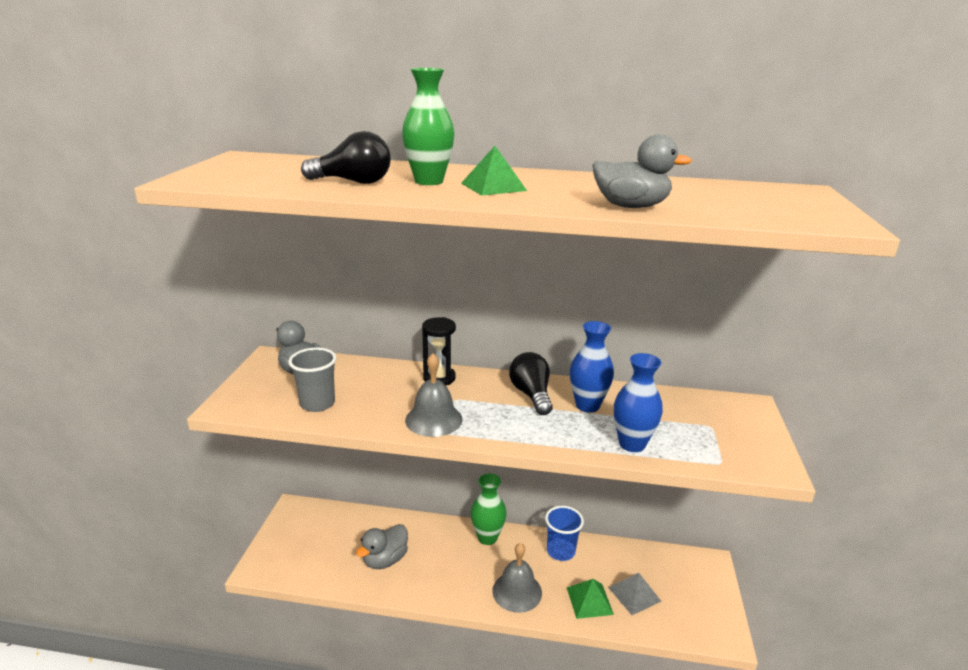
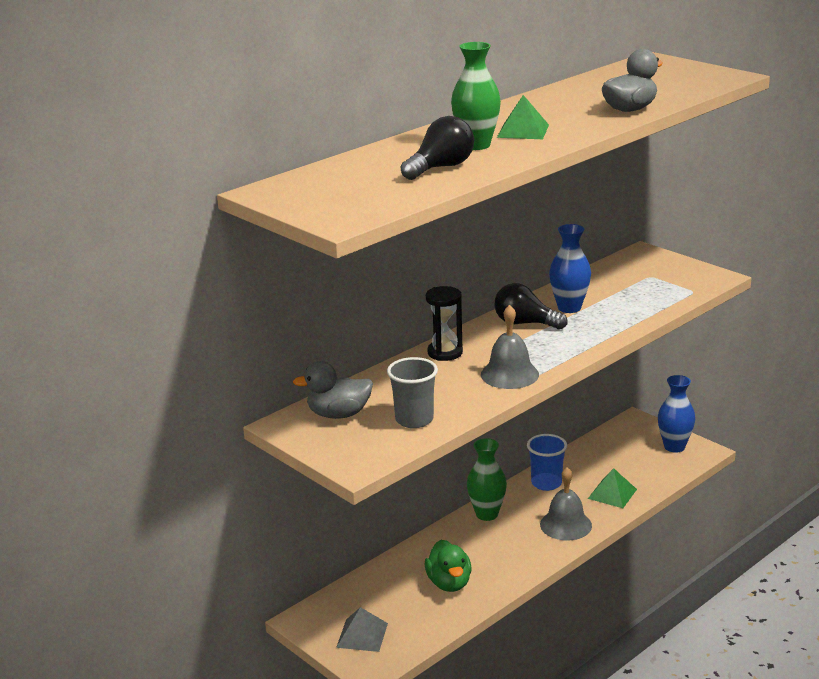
camera: 50 degrees left, 0 degrees up
(385, 560) = (449, 583): grey duck -> green duck
(632, 444) = (637, 311): blue vase -> blue vase (674, 447)
(634, 594) = (628, 470): grey pyramid -> grey pyramid (362, 635)

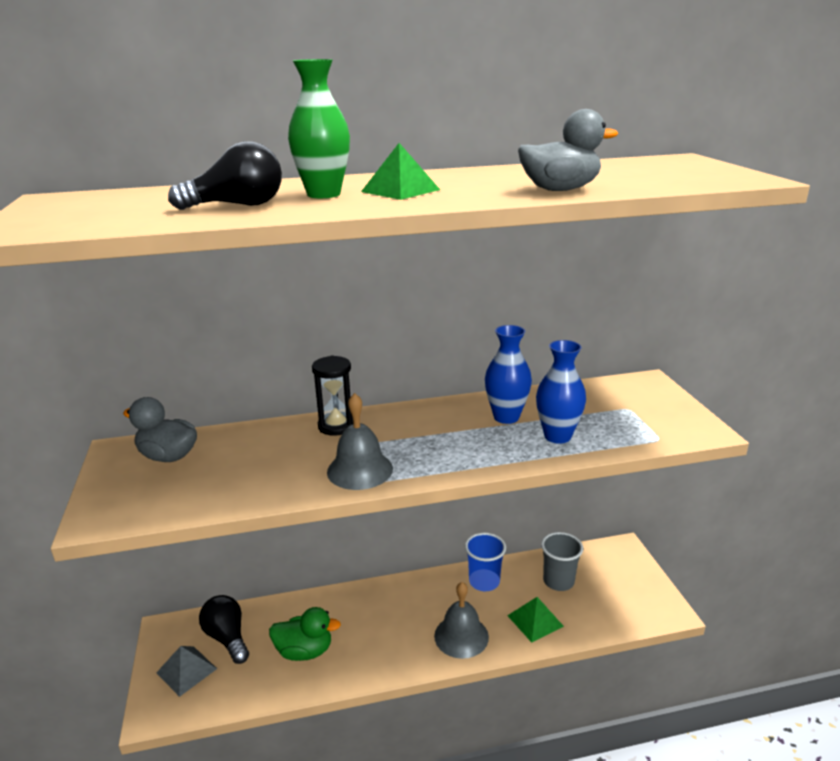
camera: 30 degrees right, 0 degrees up
(414, 420) = (213, 487): grey cup -> grey cup (558, 581)
(449, 583) = (304, 651): green duck -> green duck turned 105 degrees counterclockwise
(487, 514) = (404, 591): green vase -> none
(525, 323) = (445, 420): black light bulb -> black light bulb (227, 638)
(674, 447) = (641, 593): blue vase -> blue vase (557, 436)

